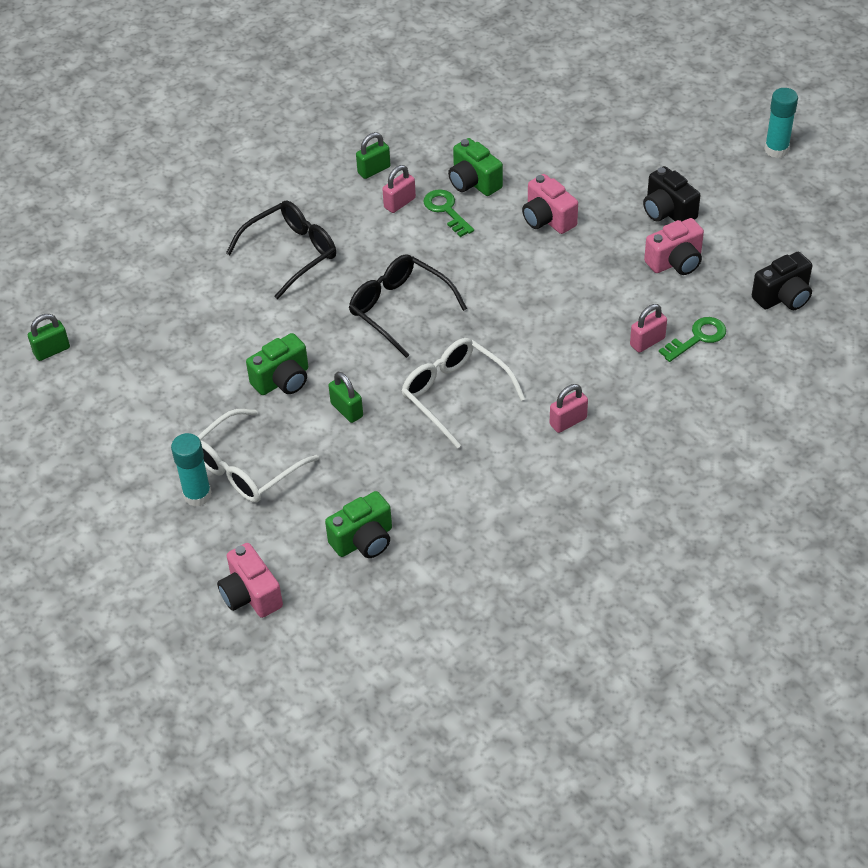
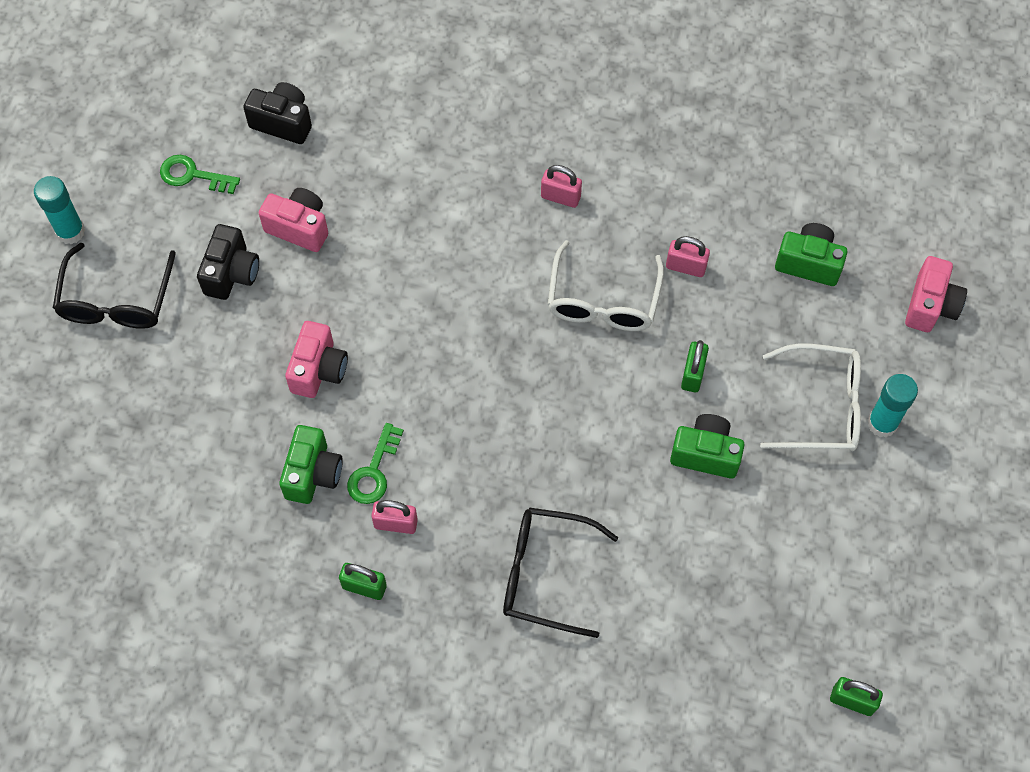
camera: 130 degrees left, 15 degrees up
(399, 309) = (540, 418): black glasses -> black glasses (116, 300)
(647, 342) = (420, 192): pink padlock -> pink padlock (686, 266)
(697, 338) = (385, 158): green key -> green key (193, 175)

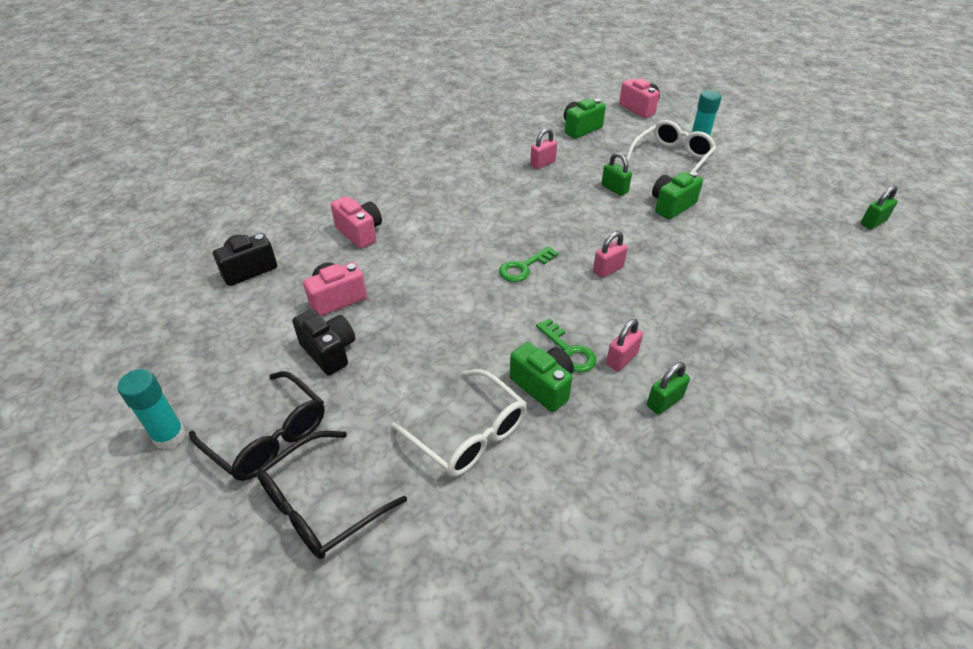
camera: 55 degrees left, 20 degrees down
(193, 175) = (224, 334): green key -> green key (524, 267)
(319, 370) = (459, 341): pink camera -> pink camera (360, 233)
(545, 574) = (713, 303): black glasses -> black glasses (320, 505)
(560, 197) = (449, 184): pink padlock -> pink padlock (608, 269)
(603, 301) = (535, 199): white glasses -> white glasses (469, 434)

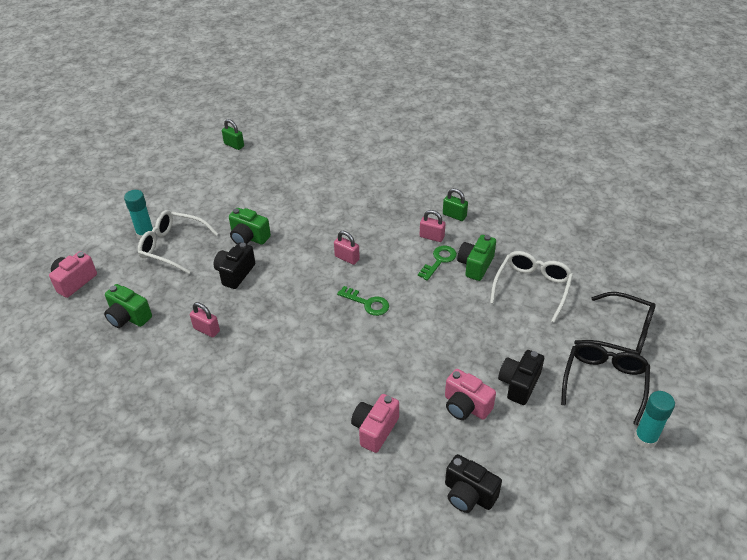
camera: 110 degrees left, 0 degrees up
(614, 189) = (235, 273): green padlock -> black camera

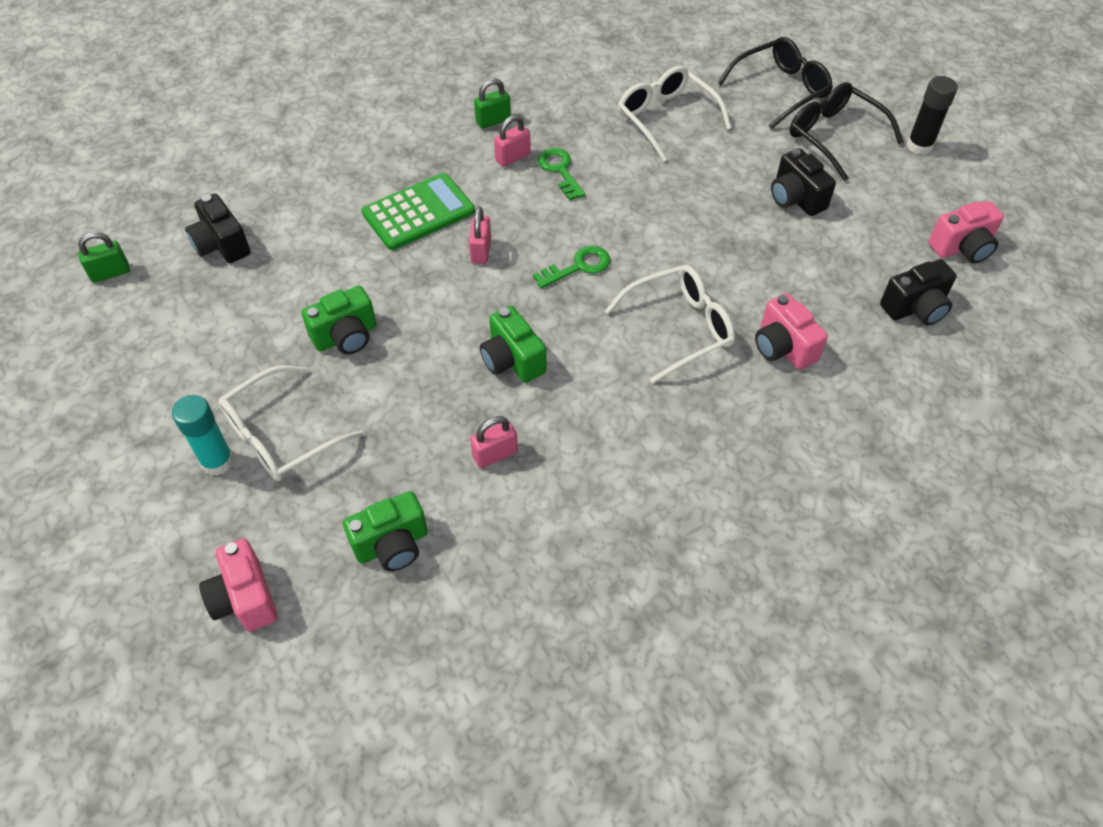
camera: 60 degrees left, 10 degrees up
(235, 273) = (408, 380): black camera -> black camera (221, 245)
(347, 258) = (481, 251): pink padlock -> pink padlock turned 60 degrees counterclockwise
(353, 370) = (680, 328): none -> white glasses
(356, 221) = (418, 212): none -> green calculator
(466, 406) = (798, 254): pink camera -> pink camera (962, 248)
(475, 265) = (594, 145): green camera -> green camera (512, 360)
(645, 438) = (919, 146): turquoise glue stick -> black glue stick

